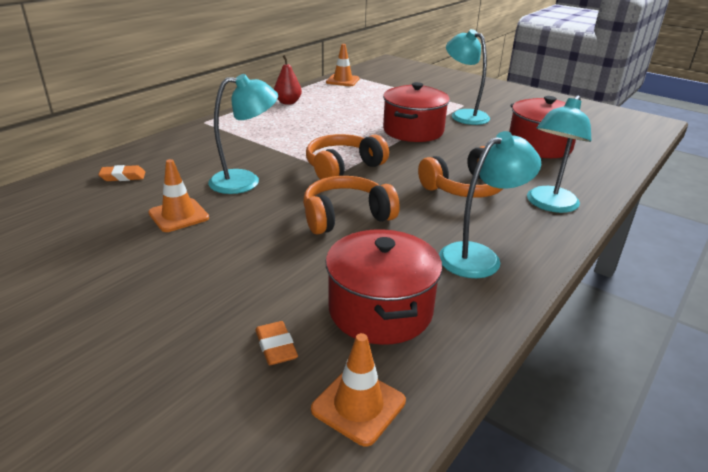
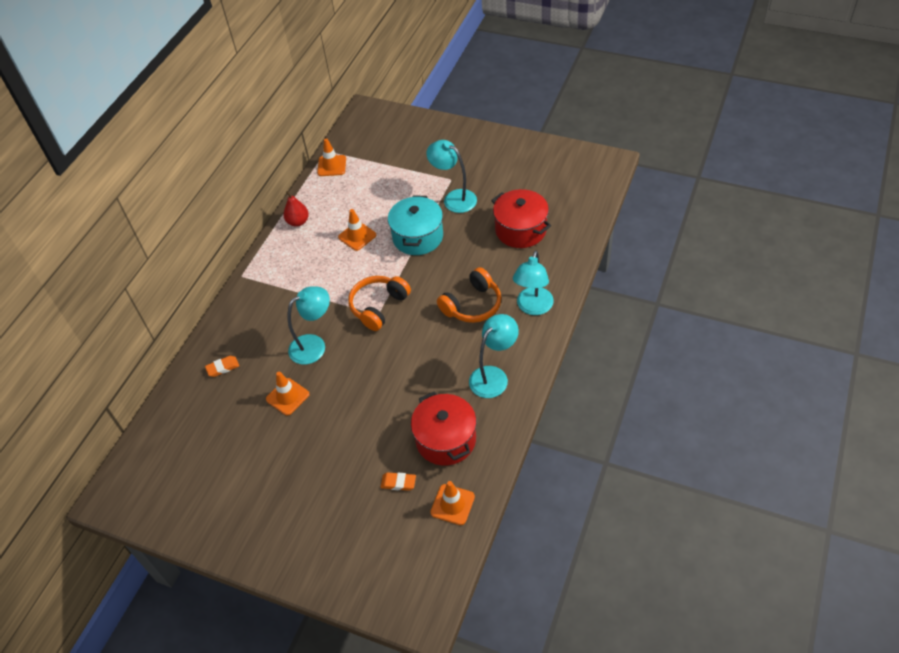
camera: 10 degrees left, 20 degrees up
(276, 347) = (398, 483): orange eraser -> orange eraser turned 45 degrees counterclockwise
(345, 120) = (357, 236): none -> orange traffic cone
(346, 216) = (399, 363): orange headphones -> none
(413, 131) = (418, 237): red pot -> turquoise pot

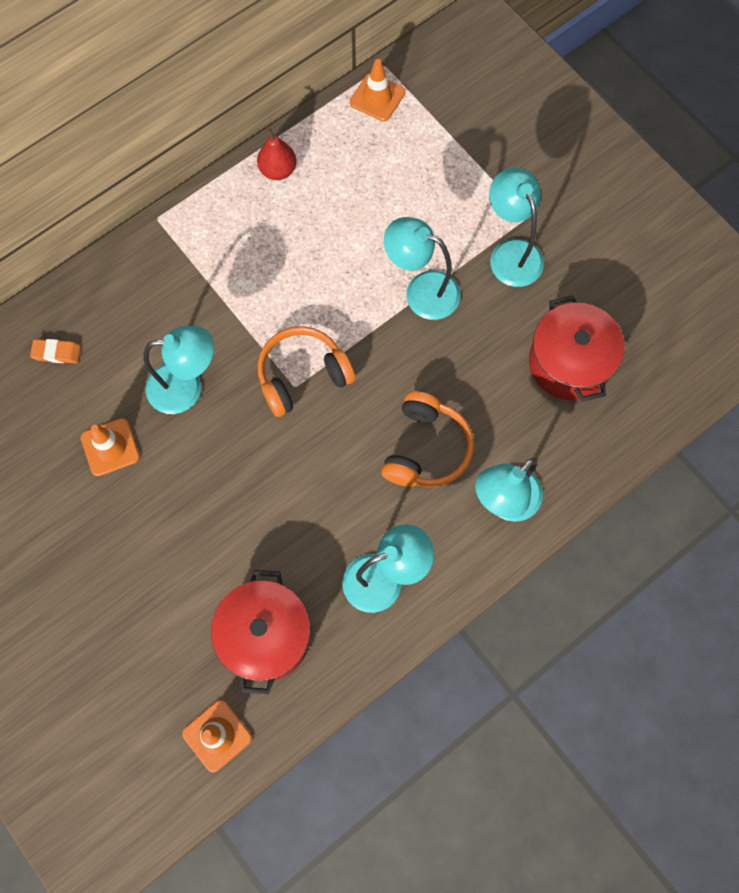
camera: 25 degrees right, 20 degrees up
(357, 236) = (342, 241): orange traffic cone -> none
(398, 483) = (170, 661): orange eraser -> none
(418, 237) = (421, 291): turquoise pot -> turquoise lamp
(472, 305) = (426, 448): orange headphones -> orange headphones turned 60 degrees counterclockwise

